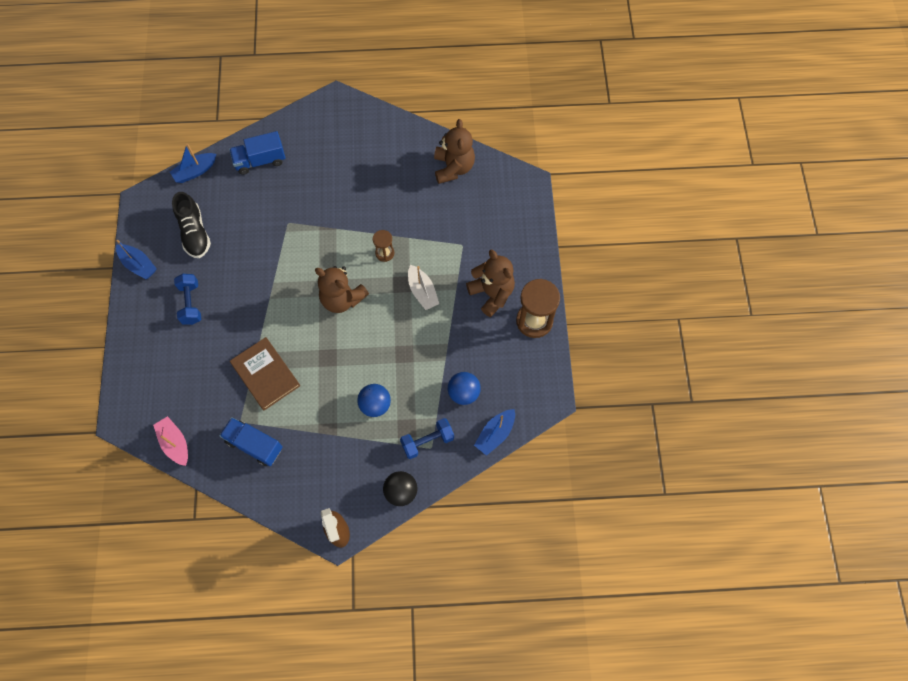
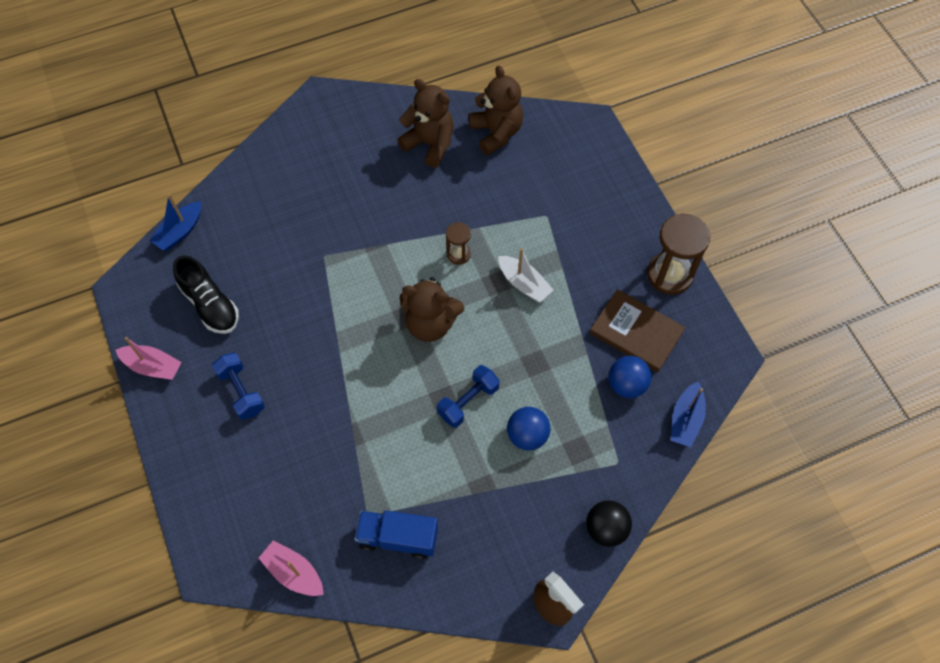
camera: 20 degrees left, 5 degrees down
(139, 265) = (153, 366): blue boat -> pink boat
(260, 160) = (258, 194): blue truck -> none
(265, 374) = (374, 446): brown book -> brown book (636, 332)
(427, 441) = (610, 457): blue dumbbell -> blue dumbbell (468, 401)
(491, 293) = (606, 260): brown teddy bear -> brown teddy bear (430, 144)

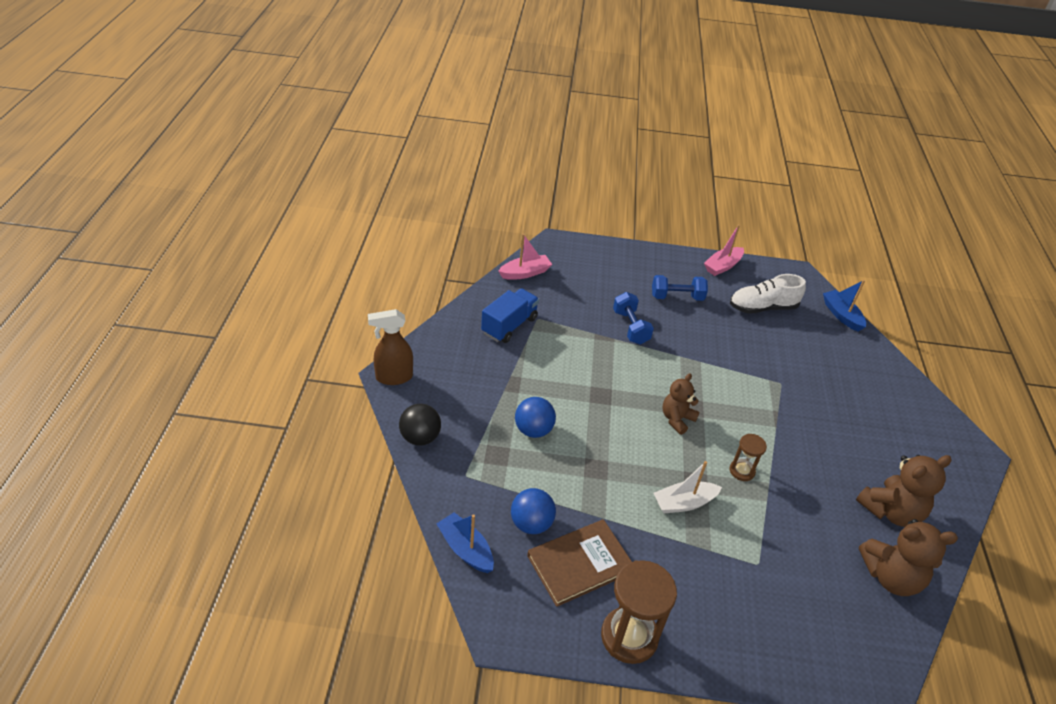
camera: 115 degrees right, 20 degrees down
(210, 304) = (762, 307): black shoe -> white shoe
(430, 323) = (677, 419): brown teddy bear -> brown teddy bear, size x0.65
(468, 401) = (588, 409): blue dumbbell -> blue dumbbell (630, 327)

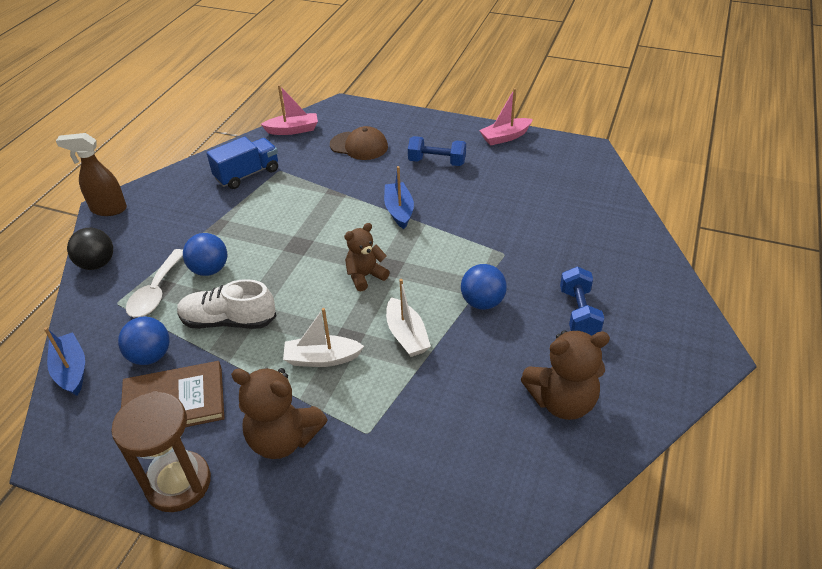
camera: 20 degrees right, 0 degrees up
(496, 459) = (156, 292): none -> white spoon
(597, 286) = (359, 146): none -> brown cap
(630, 327) = (369, 186): blue dumbbell -> blue dumbbell (578, 313)
(742, 471) = (406, 335): brown hourglass -> white boat
(762, 307) = (527, 179): white shoe -> white shoe (228, 321)
(786, 432) = (482, 302): none -> blue ball
(841, 315) = (617, 193): blue boat -> blue boat (399, 211)
(891, 577) = (521, 473): brown teddy bear -> brown teddy bear (283, 438)

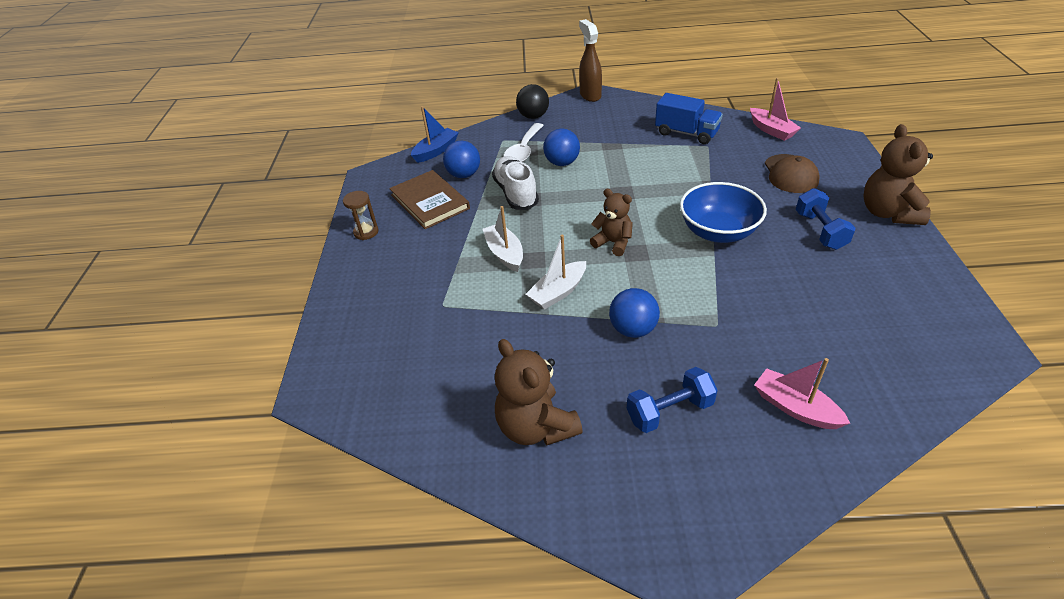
camera: 70 degrees right, 0 degrees up
(156, 292) = (523, 150): white spoon -> white spoon turned 60 degrees counterclockwise
(178, 483) = (366, 232): brown hourglass -> brown hourglass, size x0.53
(283, 438) = (419, 263): brown teddy bear -> brown teddy bear (888, 213)
(399, 211) = (718, 232): blue boat -> blue bowl
(505, 137) = (926, 267): pink boat -> pink boat (795, 408)

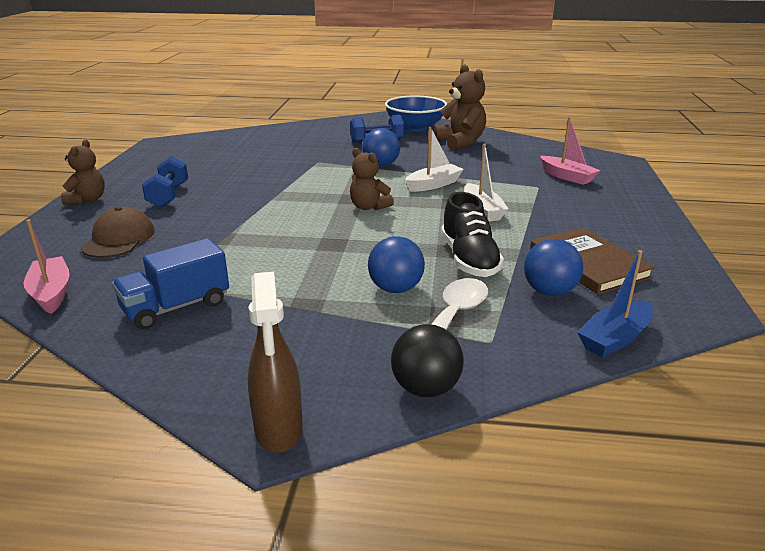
camera: 175 degrees left, 15 degrees down
(366, 232) = (656, 242): brown hourglass -> none
(516, 193) = (469, 259): white shoe -> black shoe
(686, 133) = (176, 307): blue truck -> blue truck turned 75 degrees counterclockwise
(718, 232) = (261, 204): blue bowl -> blue bowl (415, 127)
(795, 408) = (303, 137): pink boat -> pink boat (567, 177)
(888, 213) = (87, 200): brown teddy bear -> brown teddy bear, size x0.65

